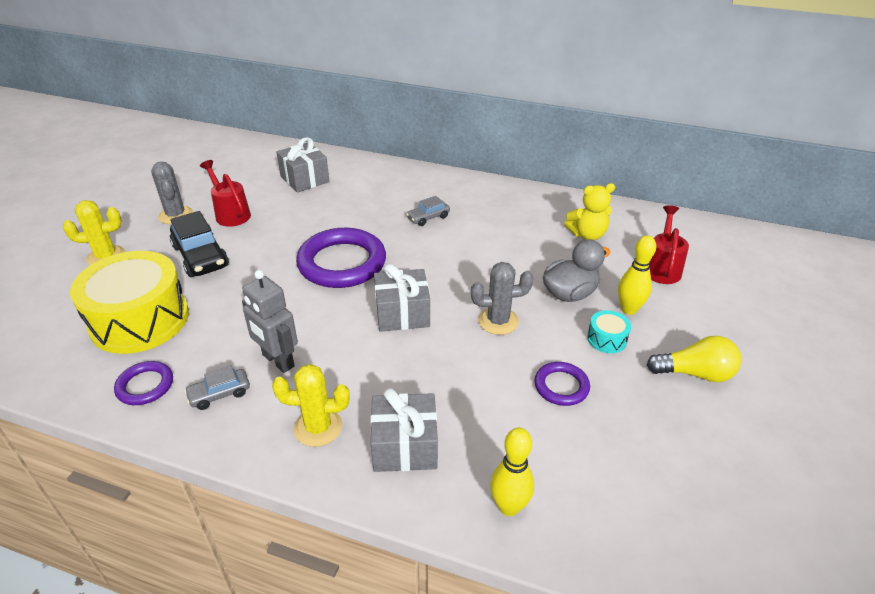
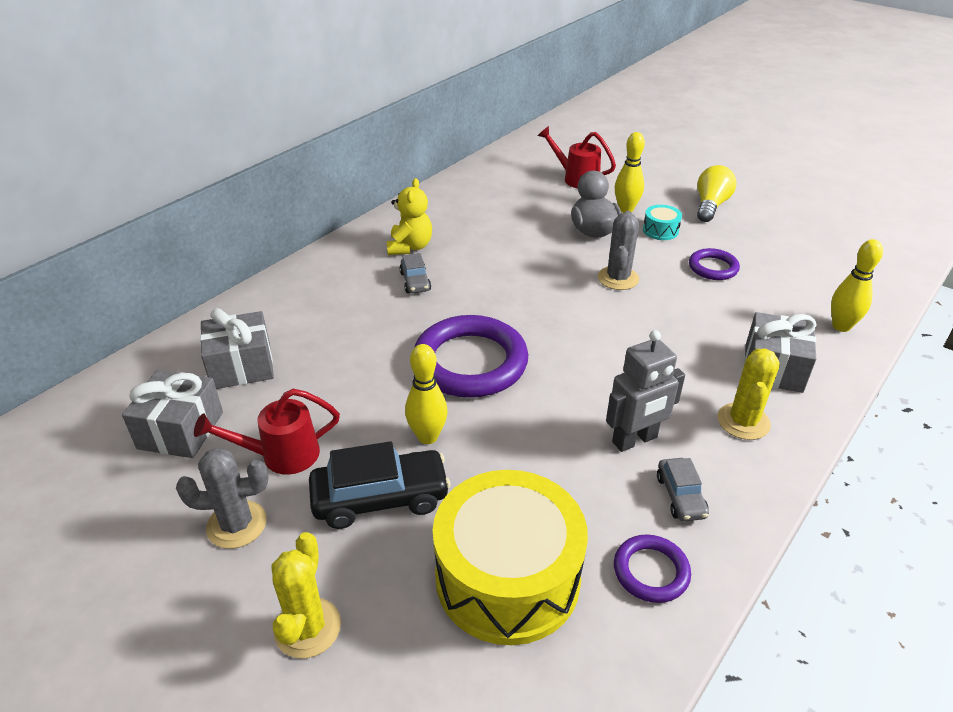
camera: 70 degrees left, 0 degrees up
(258, 262) = (427, 437): none -> yellow bowling pin
(402, 313) = (584, 334): grey gift -> grey gift (181, 430)
(587, 235) = (507, 198): yellow teddy bear -> yellow teddy bear (410, 247)

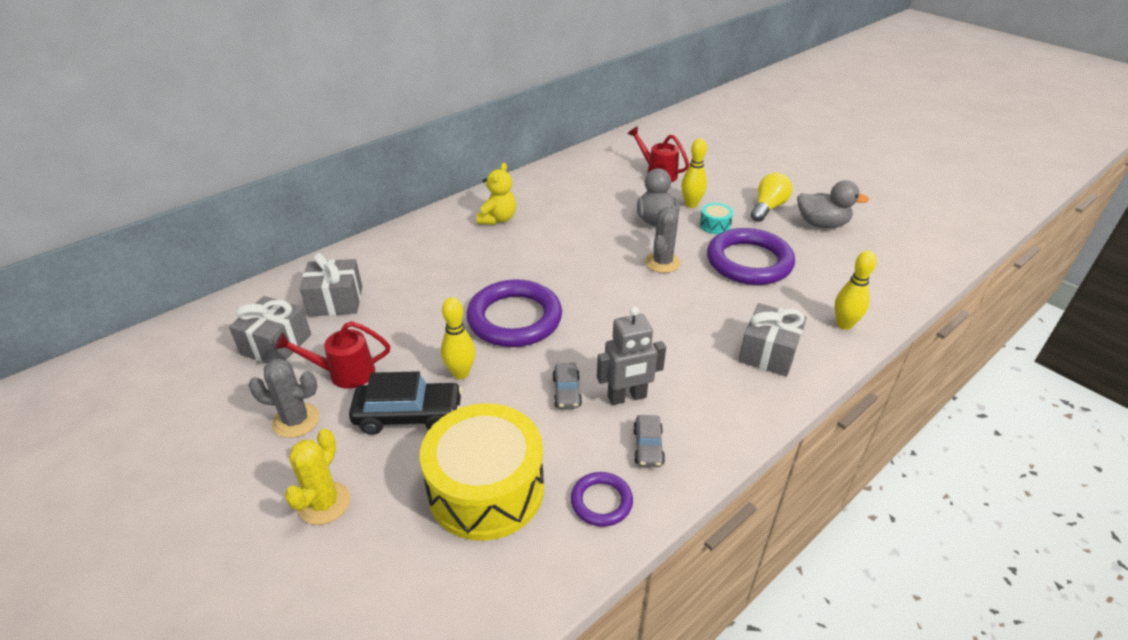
camera: 10 degrees right, 0 degrees up
(415, 281) = (492, 248): grey car -> grey car (567, 392)
(713, 267) = (749, 262): purple ring -> purple ring, size x1.99
(743, 421) = (725, 394): yellow cactus -> none
(774, 218) = (822, 224): none -> grey duck

